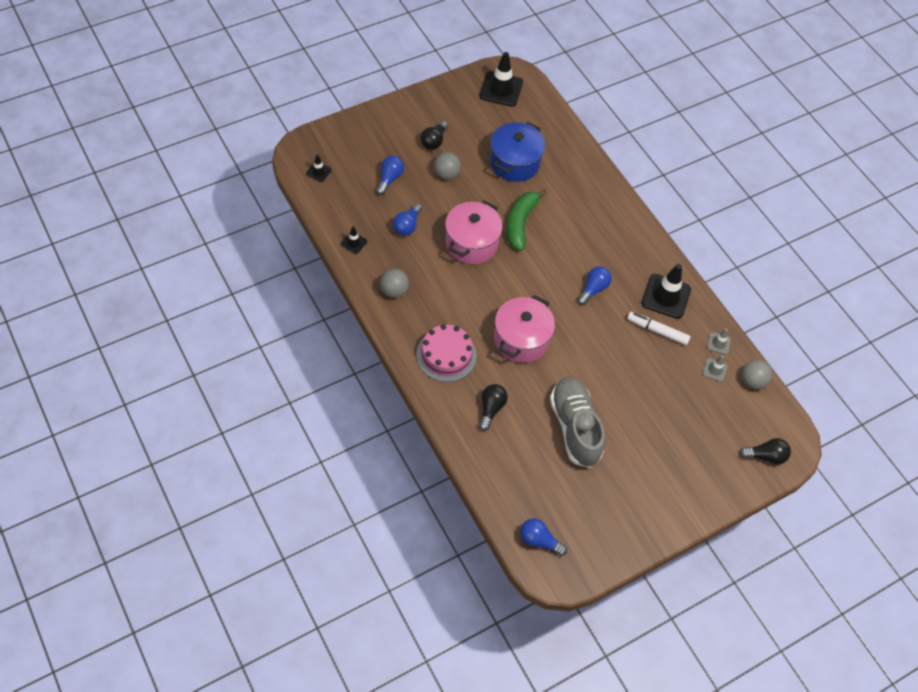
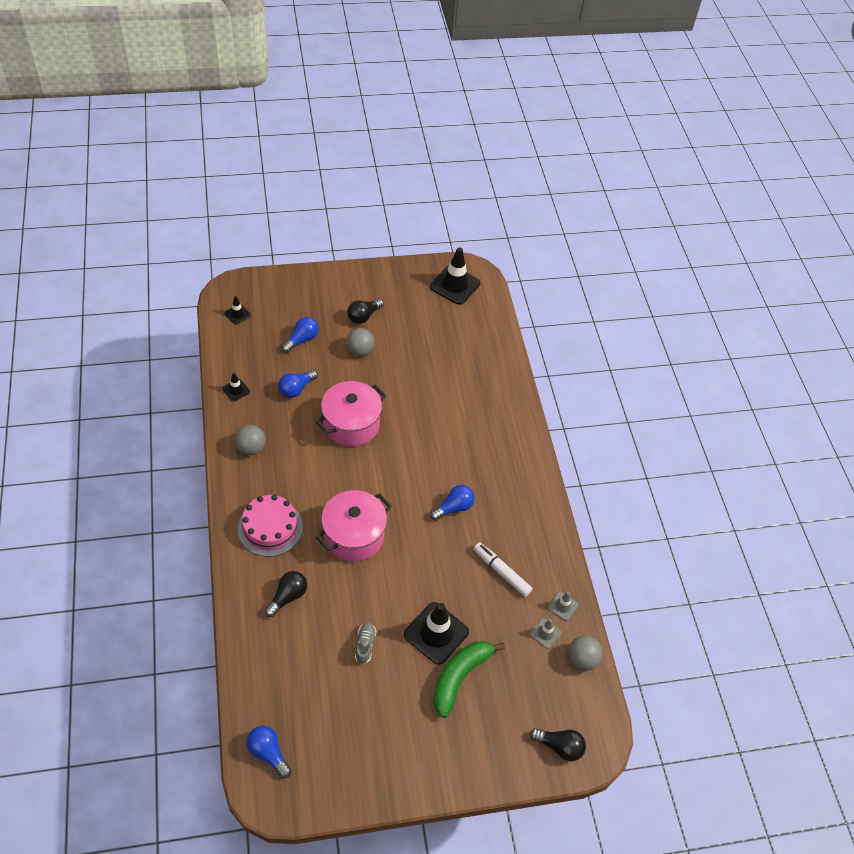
camera: 20 degrees right, 5 degrees down
(514, 163) = (433, 359): blue pot -> none
(520, 223) = (411, 419): green banana -> green banana (459, 677)
(575, 427) = (365, 645): grey shoe -> grey shoe, size x0.41
(666, 296) = (528, 539): black traffic cone -> black traffic cone (436, 633)

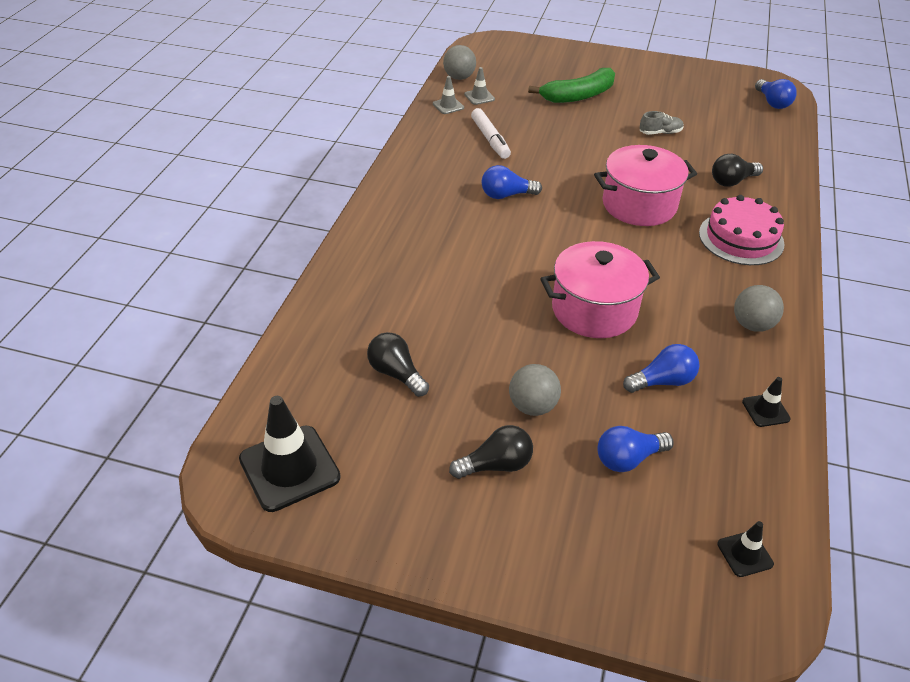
camera: 150 degrees left, 10 degrees down
(365, 645) = (660, 133): grey shoe -> grey shoe turned 135 degrees counterclockwise
(436, 633) = (585, 122): black traffic cone -> none
(559, 746) = (518, 49): black light bulb -> black light bulb (396, 373)

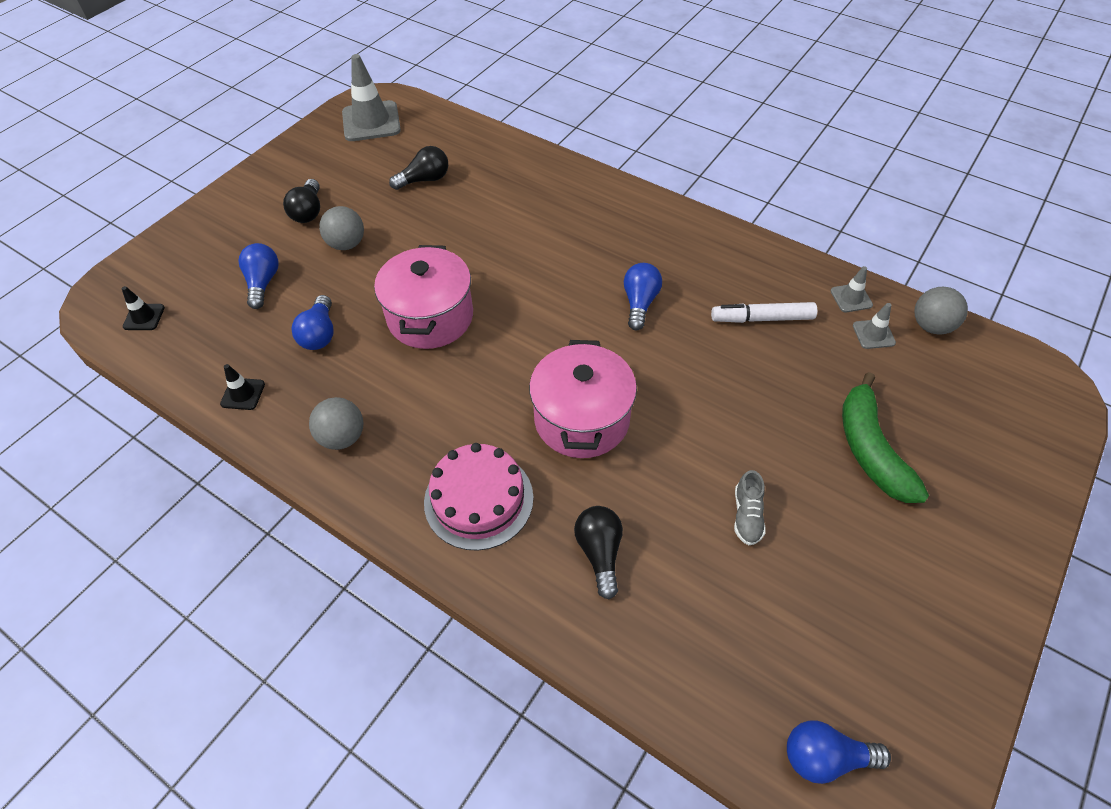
camera: 110 degrees right, 10 degrees up
(289, 468) = (371, 122): black traffic cone -> grey traffic cone

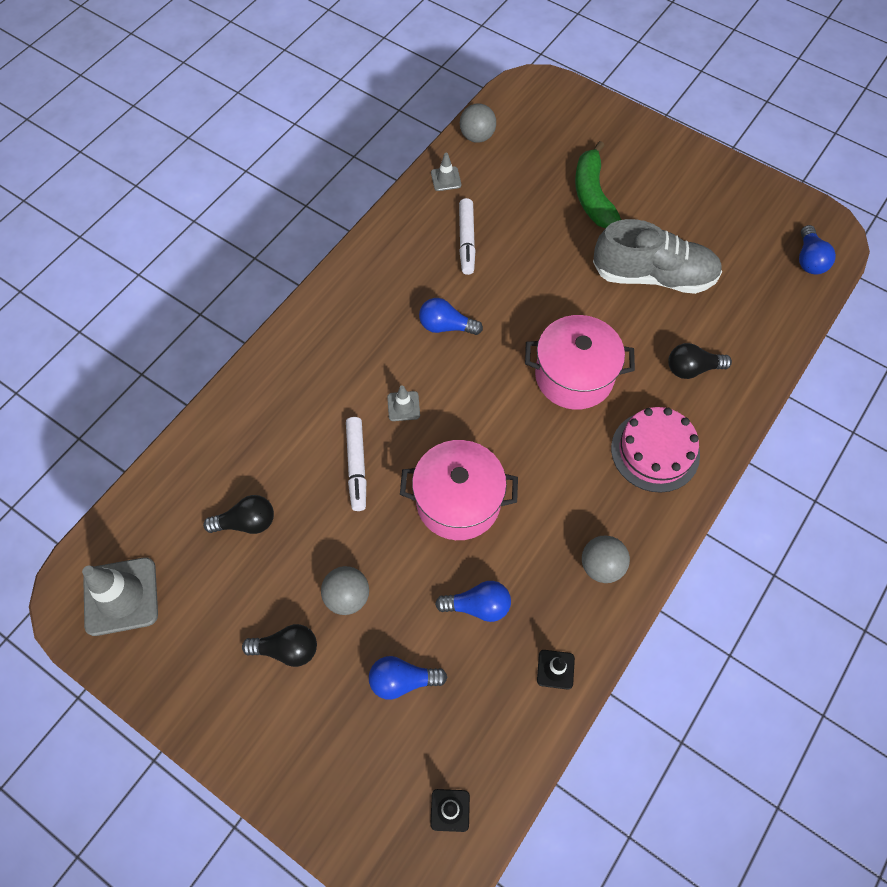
camera: 90 degrees left, 10 degrees up
(425, 179) = (246, 522): black light bulb -> black light bulb turned 105 degrees clockwise
(473, 243) = (357, 466): none -> white marker
(747, 515) = (653, 276): grey shoe -> grey shoe, size x2.45
(870, 449) = (592, 196): green banana -> green banana turned 90 degrees clockwise
(873, 334) = (485, 172): grey traffic cone -> grey traffic cone (403, 406)

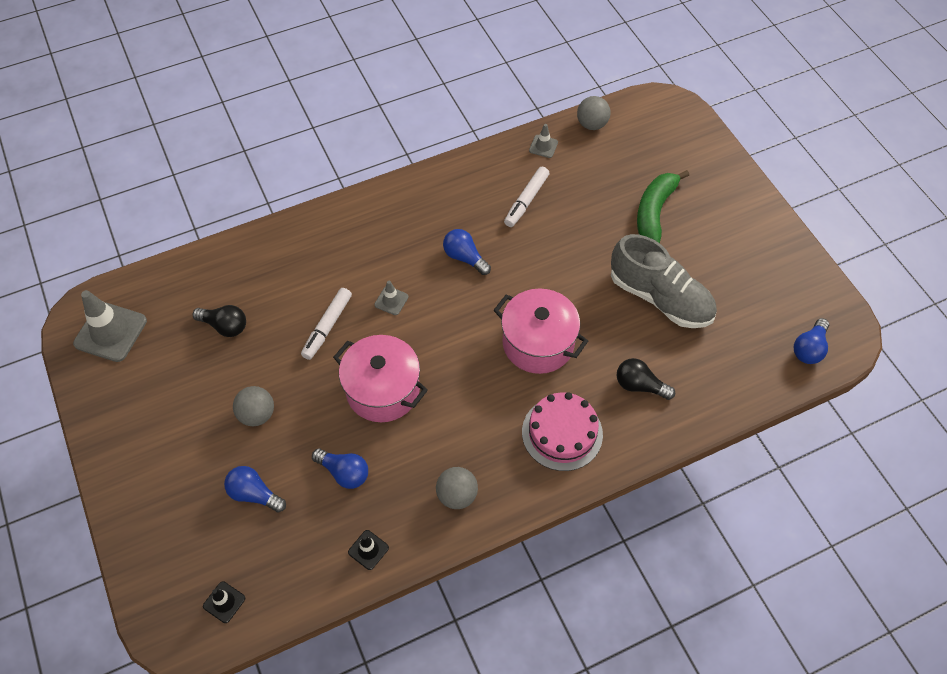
camera: 30 degrees right, 5 degrees down
(287, 649) = (192, 428): black light bulb -> none

